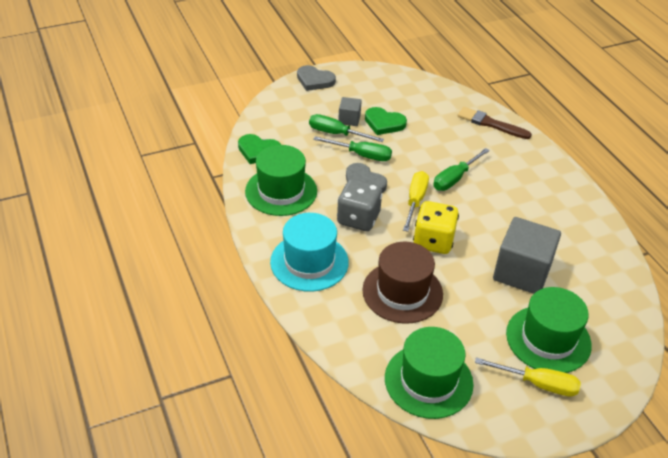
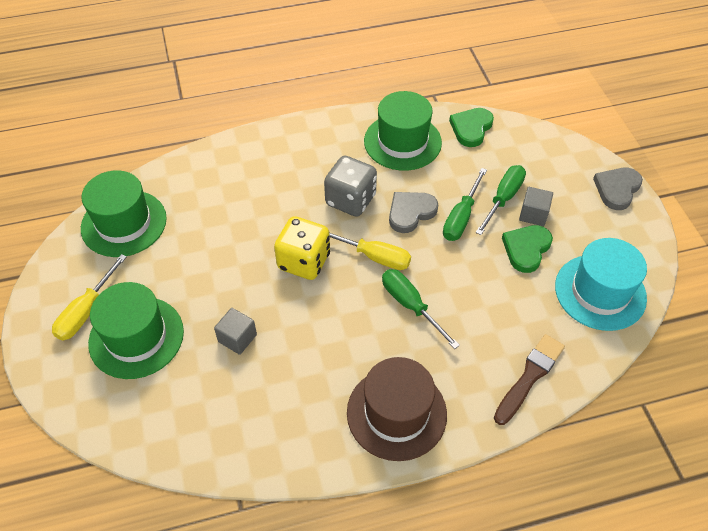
camera: 100 degrees right, 10 degrees up
(309, 262) = (294, 154): turquoise hat -> turquoise hat (600, 292)
(402, 292) = (236, 221): brown hat -> brown hat (396, 413)
(522, 272) = (237, 338): grey cube -> grey cube, size x0.49

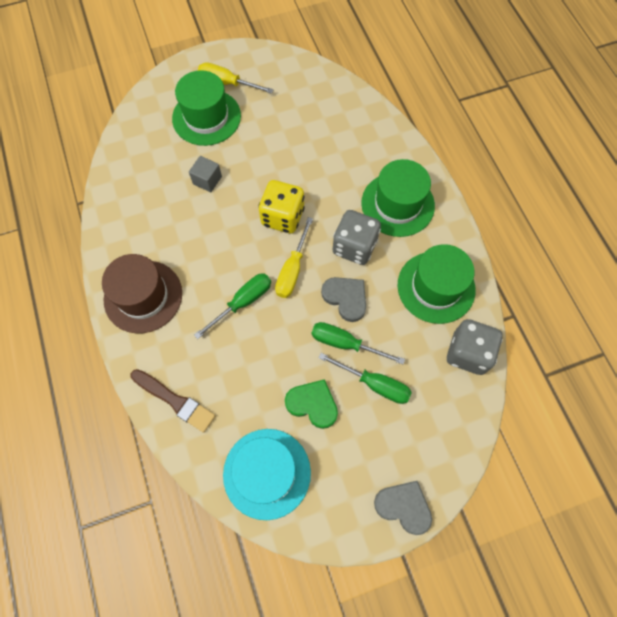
camera: 85 degrees right, 15 degrees up
(124, 223) = (309, 88): green hat -> green hat (397, 204)
(471, 128) = (468, 353): green heart -> grey dice
(533, 214) = (357, 413): grey cube -> none

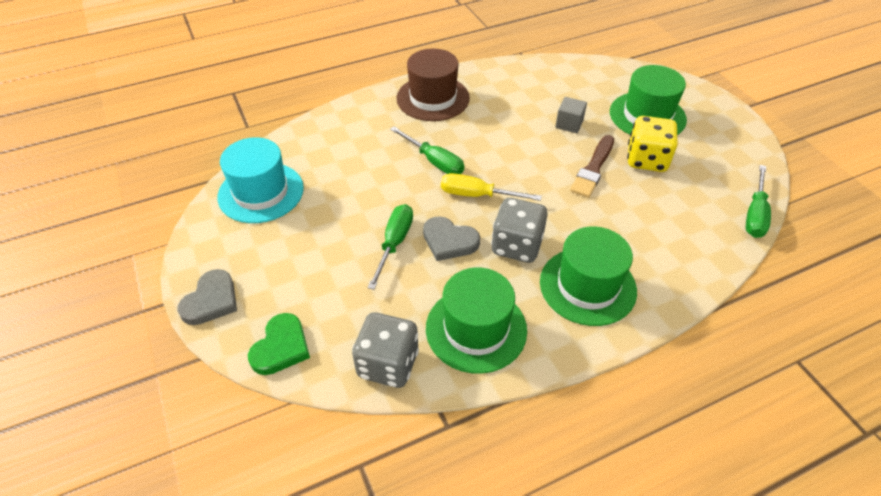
camera: 85 degrees right, 20 degrees down
(175, 401) = (333, 128): brown brush -> brown brush (593, 169)
(227, 83) = (700, 126): yellow screwdriver -> none
(282, 217) = (540, 183): yellow dice -> yellow dice (646, 160)
(312, 404) = (327, 221): green heart -> green heart (281, 347)
(346, 298) = (449, 241): grey heart -> grey heart turned 75 degrees clockwise
(374, 384) = (348, 270): green screwdriver -> green screwdriver (755, 214)

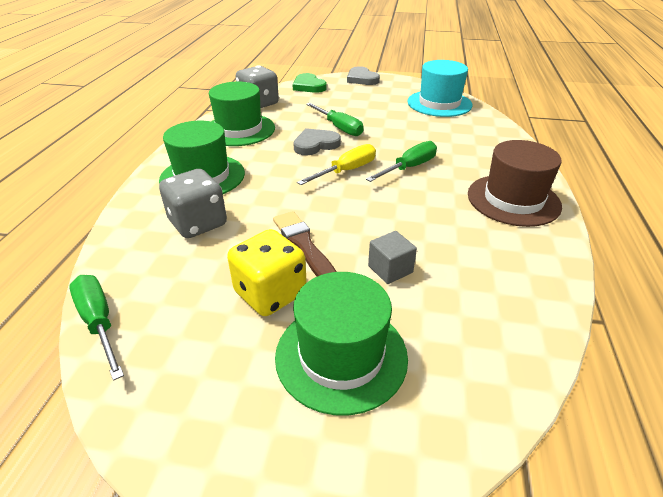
camera: 125 degrees right, 10 degrees down
(434, 161) = (409, 167): green screwdriver -> green screwdriver turned 150 degrees clockwise
(517, 246) = (275, 166): grey dice -> grey dice (198, 223)

